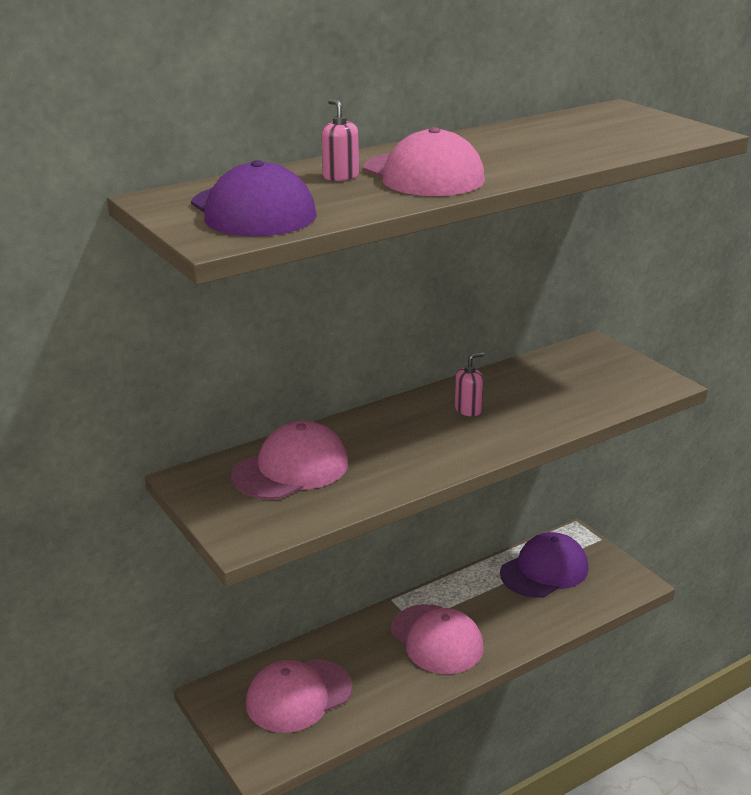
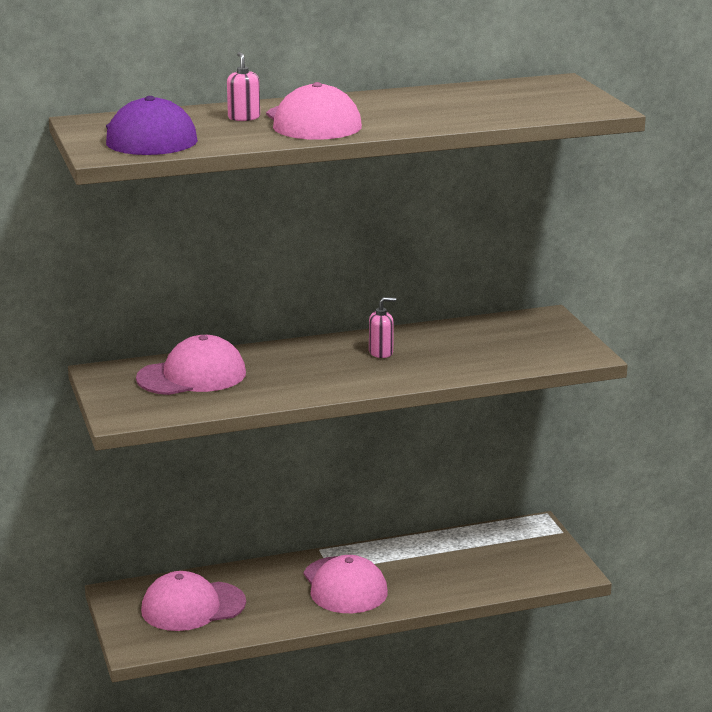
camera: 15 degrees right, 5 degrees down
(544, 570) = (485, 548): purple cap -> none

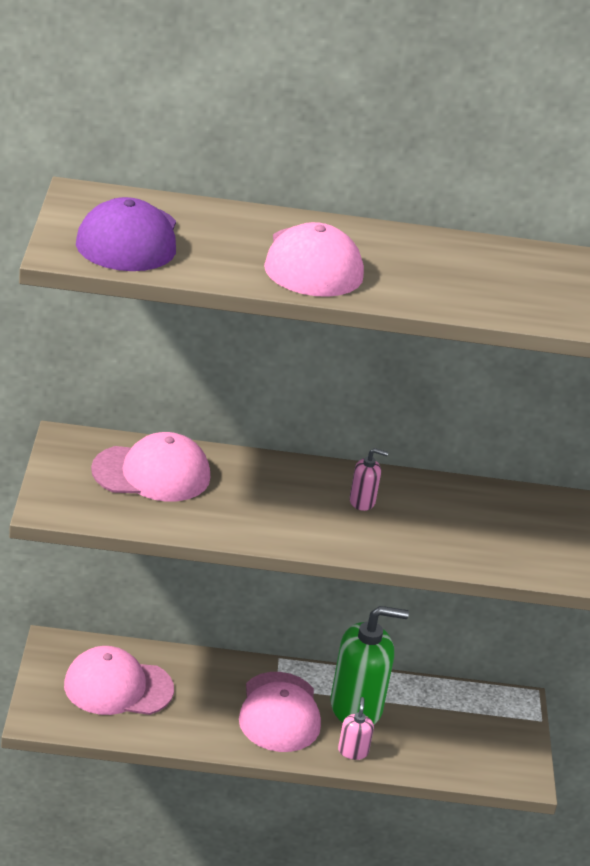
camera: 15 degrees right, 10 degrees up
(244, 117) = (247, 234): pink soap dispenser -> pink soap dispenser (353, 751)
(407, 564) = (356, 707): none -> green soap dispenser

